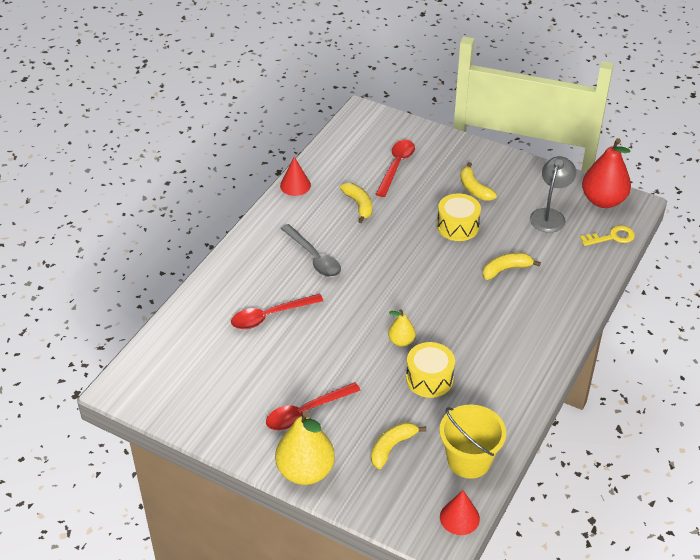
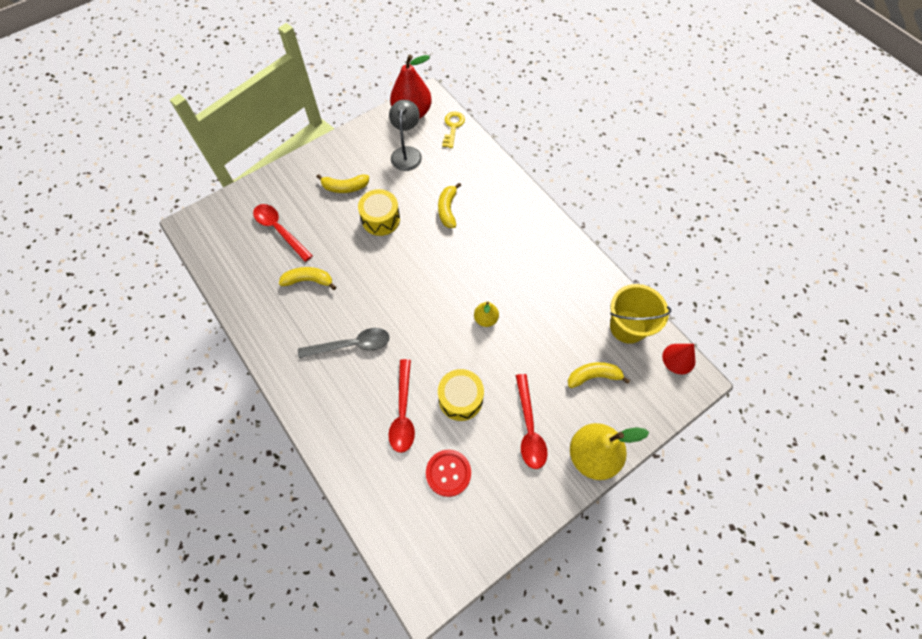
camera: 65 degrees left, 20 degrees up
(231, 367) = (448, 473): none -> red button
(295, 185) = (248, 321): red cone -> none
(392, 447) = (593, 376): yellow banana -> yellow banana turned 105 degrees clockwise
(429, 379) = (535, 317): yellow drum -> yellow drum (460, 399)
(549, 215) = (407, 153): grey lamp -> grey lamp turned 45 degrees clockwise

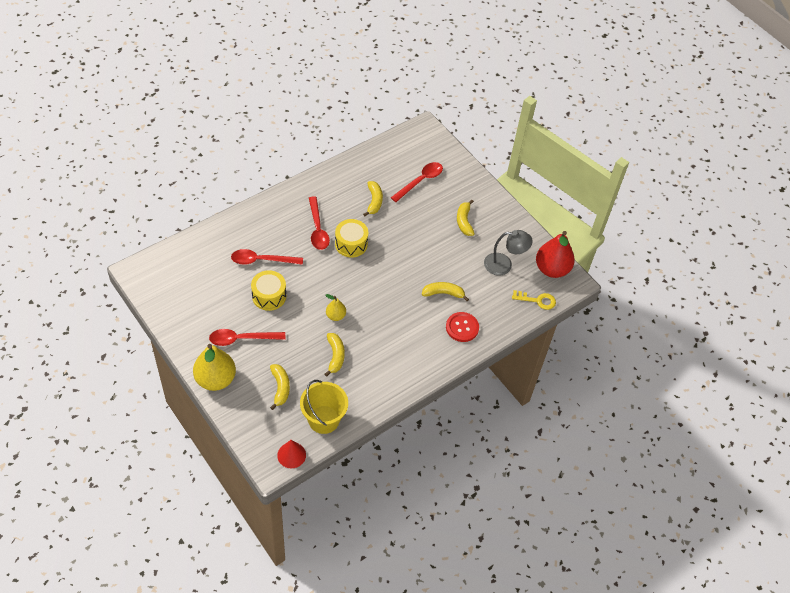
camera: 85 degrees right, 10 degrees down
(351, 345) = (317, 229): grey spoon -> red spoon
(381, 219) = (432, 246): yellow drum -> yellow drum (351, 244)
(448, 473) = (214, 286): red button -> red button (462, 327)
(542, 317) = (335, 356): none -> yellow banana

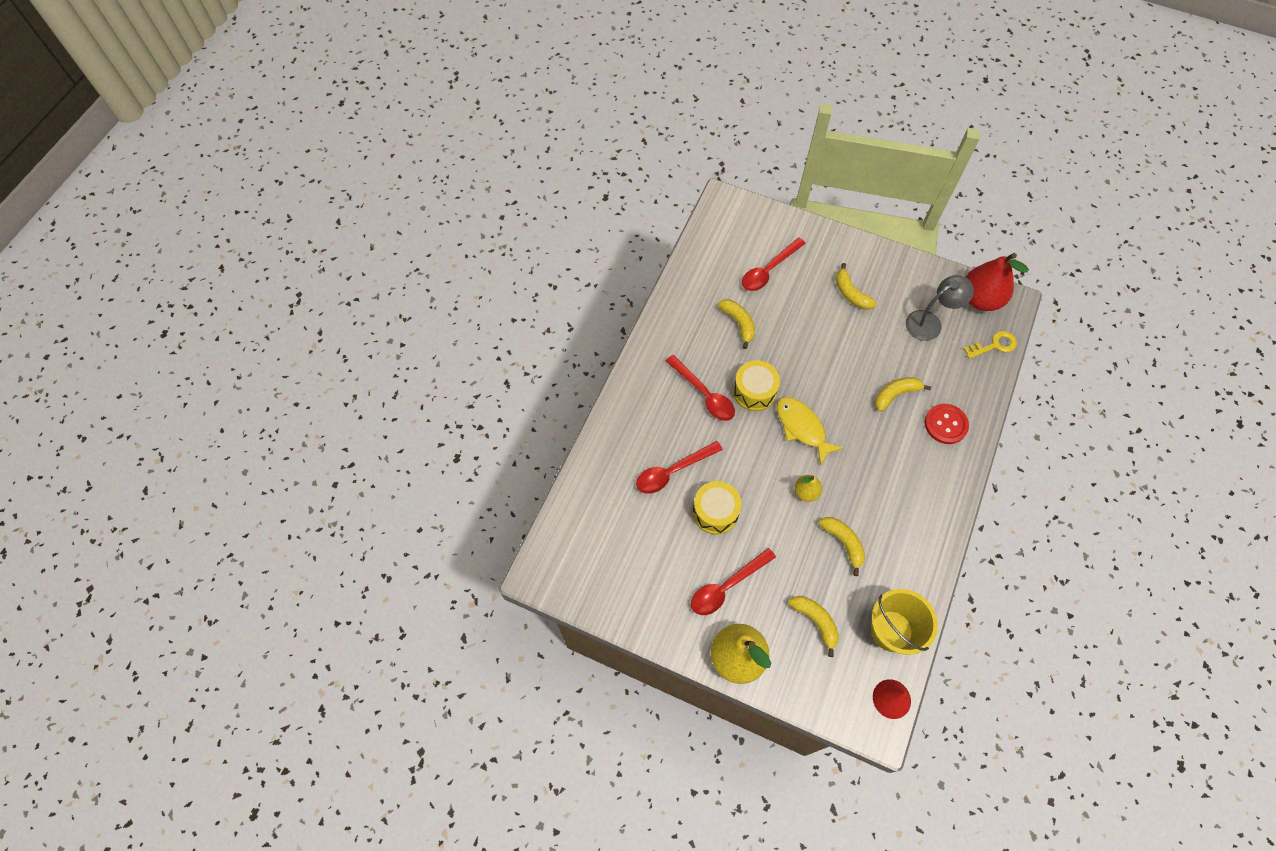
camera: 25 degrees left, 10 degrees up
(364, 279) = (802, 427): none -> yellow fish
(420, 181) = (768, 270): red spoon -> red spoon turned 150 degrees counterclockwise

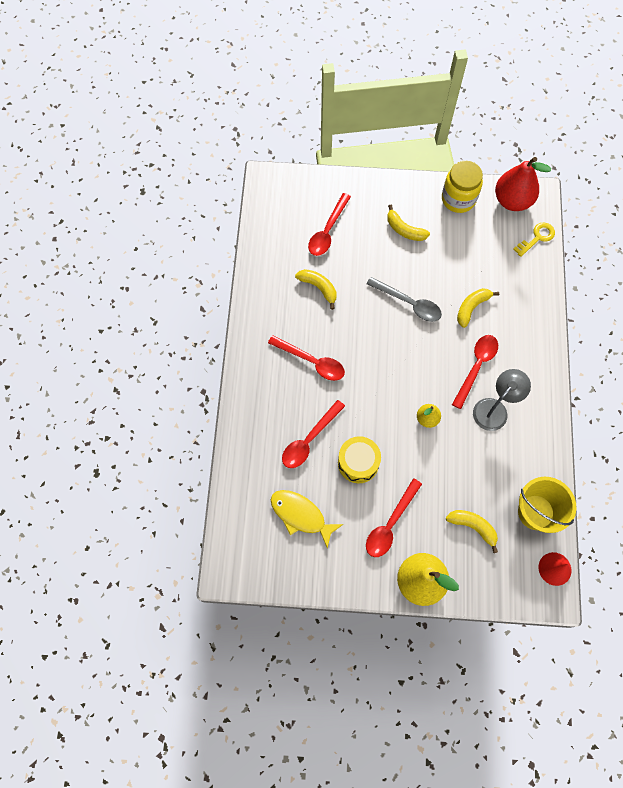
camera: 20 degrees left, 5 degrees up
(754, 391) = (353, 345): yellow drum -> none
(802, 427) = (404, 363): yellow fish -> yellow fish (301, 515)
(828, 368) = (408, 303): none -> grey spoon
(843, 543) = (472, 451): yellow banana -> none
(879, 457) = (476, 367): none -> red spoon
(920, 280) = (458, 199): none -> yellow jar
(930, 322) = (478, 234): grey lamp -> grey lamp (495, 409)
(945, 424) = (520, 320): red button -> none

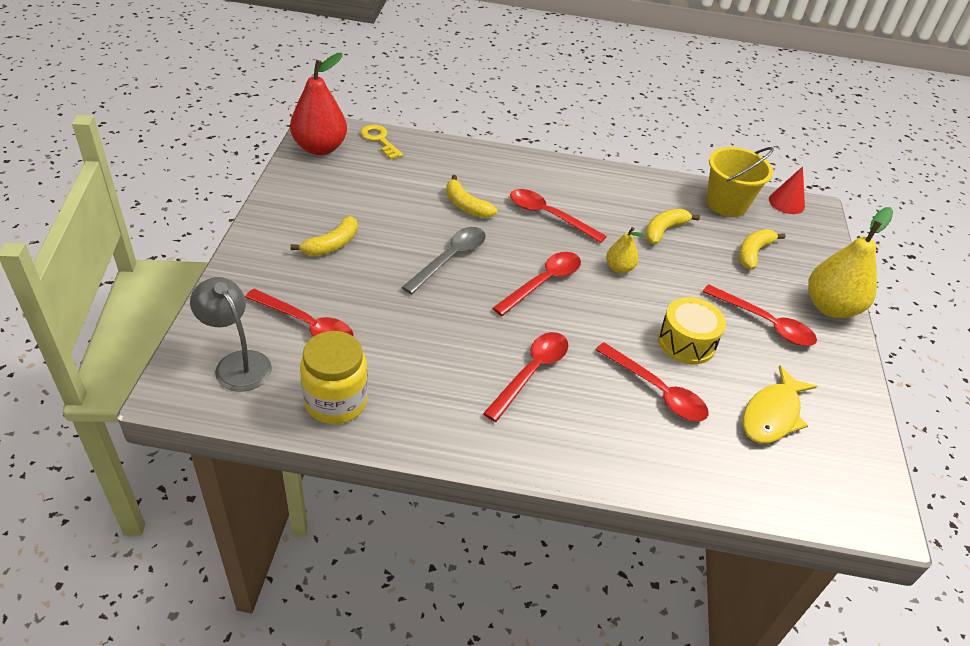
camera: 90 degrees left, 25 degrees down
(319, 288) = (406, 348): yellow banana -> yellow banana (664, 230)
(398, 365) = (543, 282): none -> red spoon
(458, 199) = (300, 189): yellow jar -> yellow jar (336, 401)
(495, 409) = (604, 211): grey lamp -> grey lamp (237, 363)

